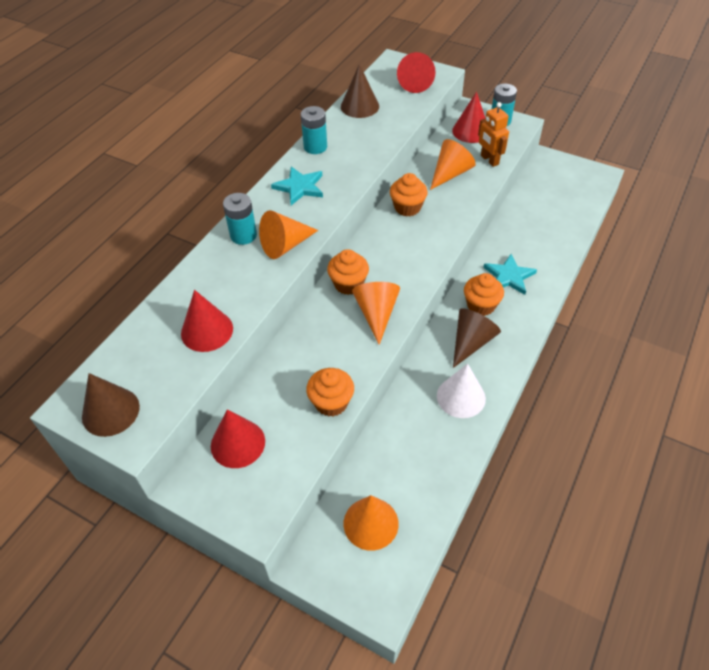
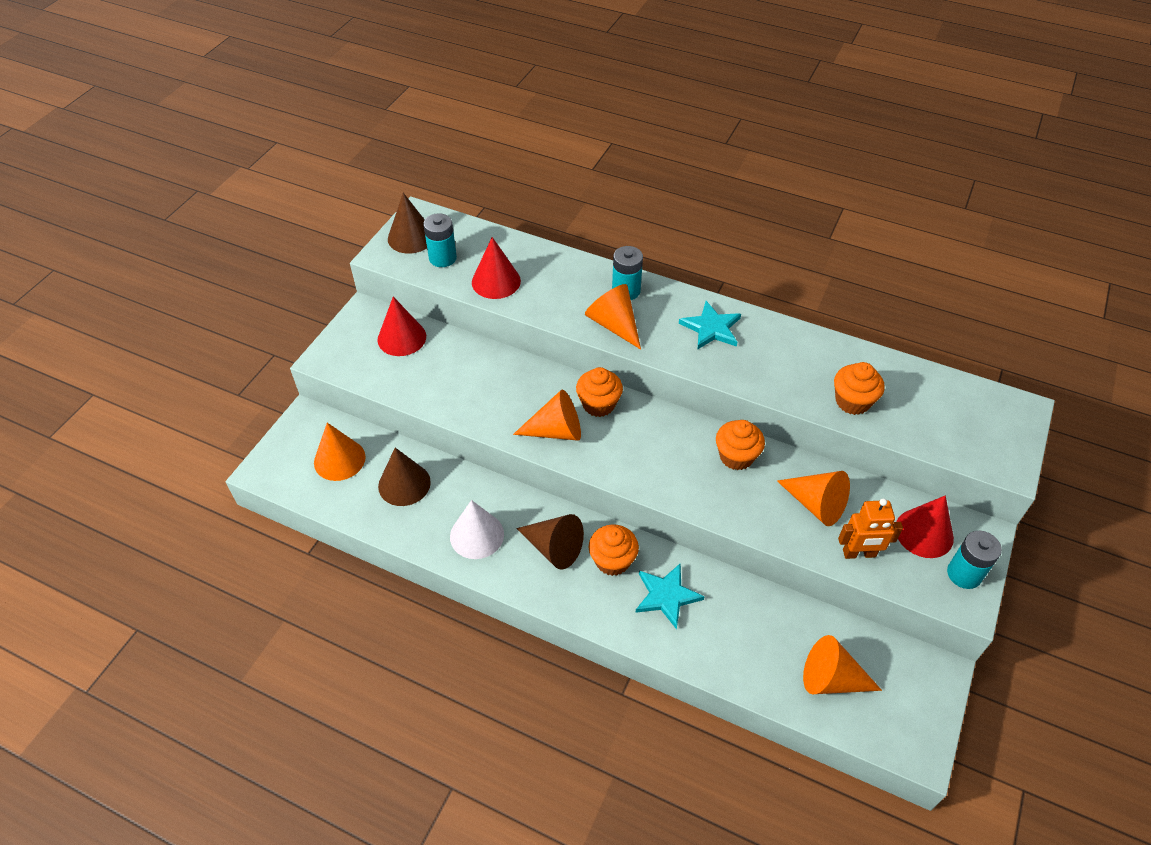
camera: 85 degrees right, 0 degrees up
(315, 147) = (790, 336): turquoise battery -> turquoise battery (442, 258)
(331, 402) = (441, 399): orange cupcake -> orange cupcake (852, 401)
(359, 106) = (890, 374): brown cone -> brown cone (404, 484)
(415, 83) = (970, 435): red cone -> none
(489, 160) = (859, 553): orange robot -> orange robot turned 150 degrees counterclockwise
(561, 203) = (831, 679): none -> orange cone

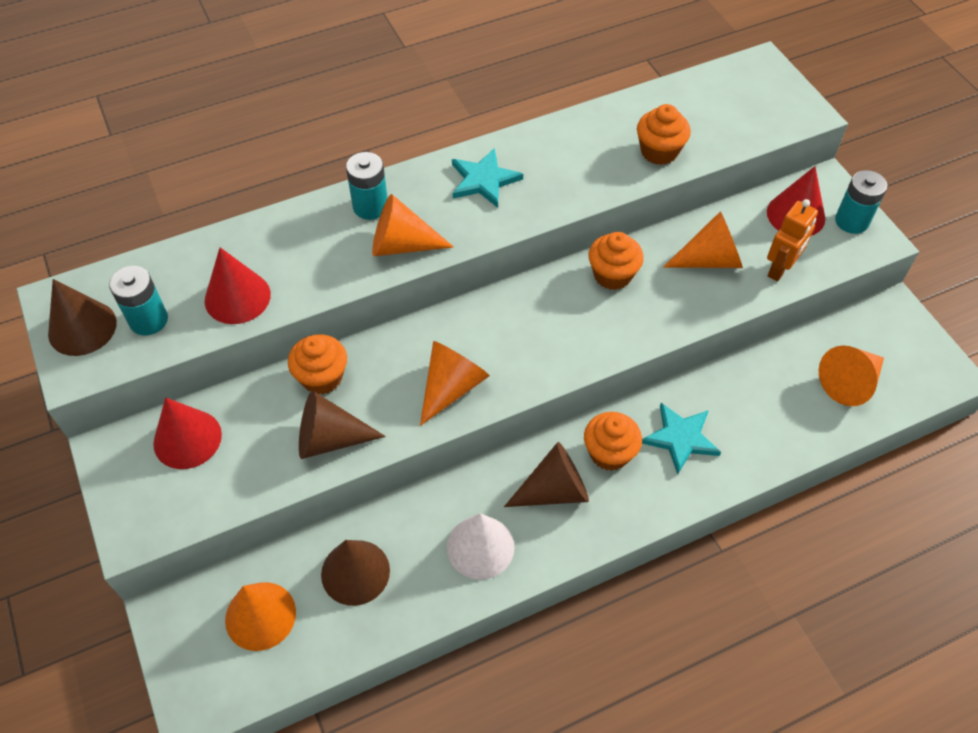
camera: 50 degrees left, 5 degrees up
(462, 399) = (330, 439): none -> brown cone
(598, 404) = (455, 331): orange cupcake -> orange cupcake (322, 377)

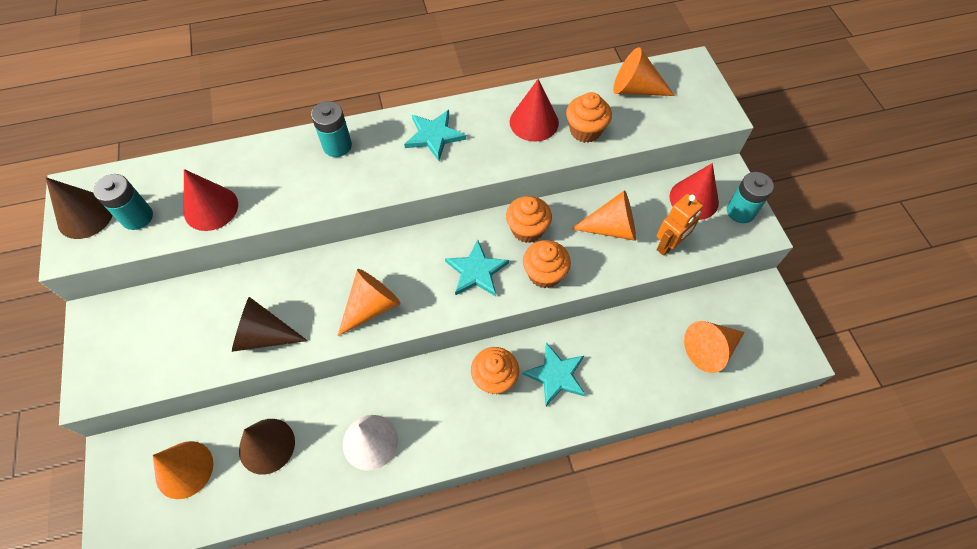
camera: 10 degrees right, 5 degrees up
(187, 439) = (154, 317): red cone -> red cone (534, 122)
(322, 377) = (272, 282): orange cupcake -> orange cupcake (544, 274)
(402, 245) = (353, 182): orange cone -> orange cone (635, 89)
(554, 490) = (441, 403): brown cone -> none
(565, 330) = (476, 271): none -> turquoise star

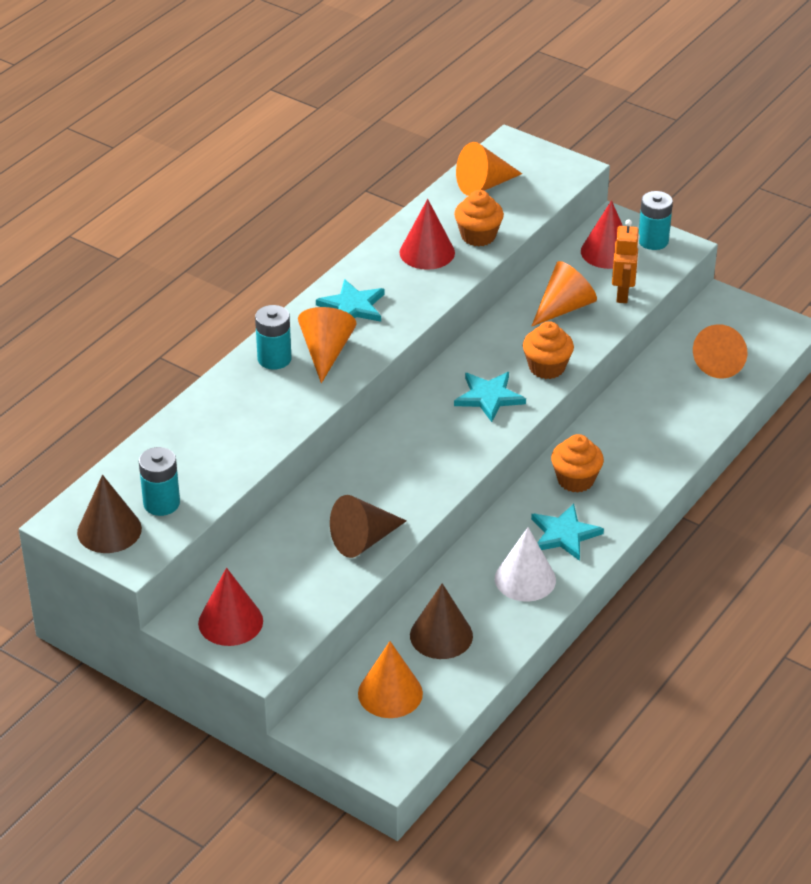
camera: 40 degrees left, 20 degrees down
(211, 208) = (222, 460): red cone -> red cone (230, 622)
(371, 306) = (431, 469): orange cone -> orange cone (326, 352)
(527, 229) = (496, 347): orange cupcake -> none
(556, 375) = (622, 448): turquoise star -> turquoise star (564, 534)

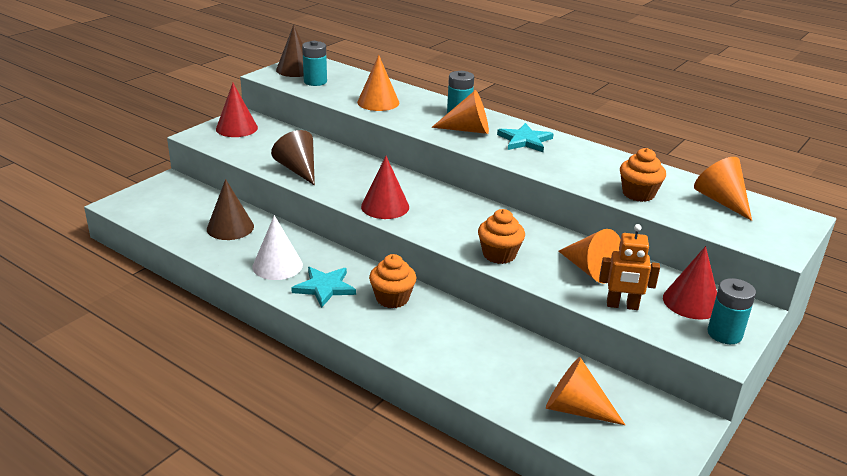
camera: 90 degrees right, 10 degrees down
(390, 693) = (183, 206): orange cone -> orange cone (378, 102)
(427, 252) = (606, 171): red cone -> red cone (385, 206)
(489, 397) = (457, 225): turquoise star -> none

